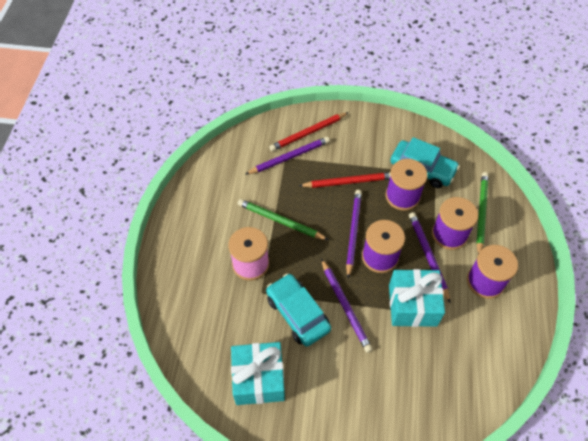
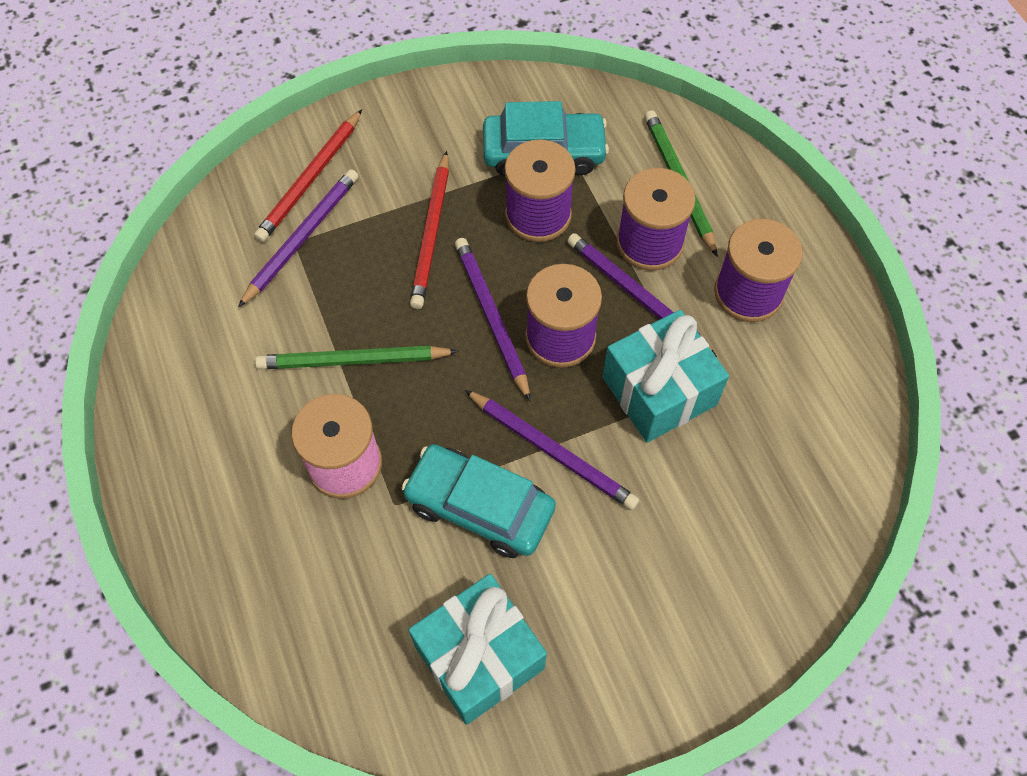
camera: 30 degrees left, 5 degrees up
(348, 181) = (432, 233): red pencil -> red pencil turned 135 degrees clockwise

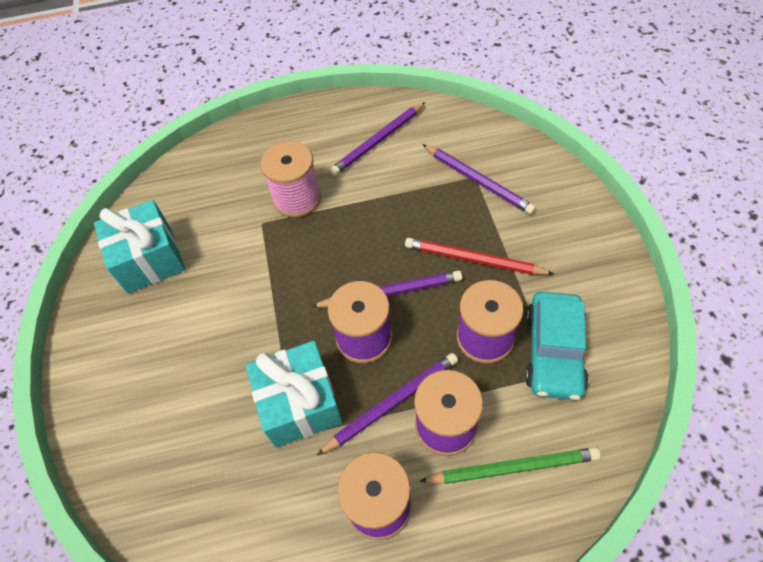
camera: 105 degrees right, 5 degrees down
(311, 179) = (531, 187): red pencil -> none
(353, 361) = (371, 206): green pencil -> none
(479, 507) = (244, 269): turquoise car -> none
(552, 451) = (271, 319): purple pencil -> purple pencil (378, 141)

